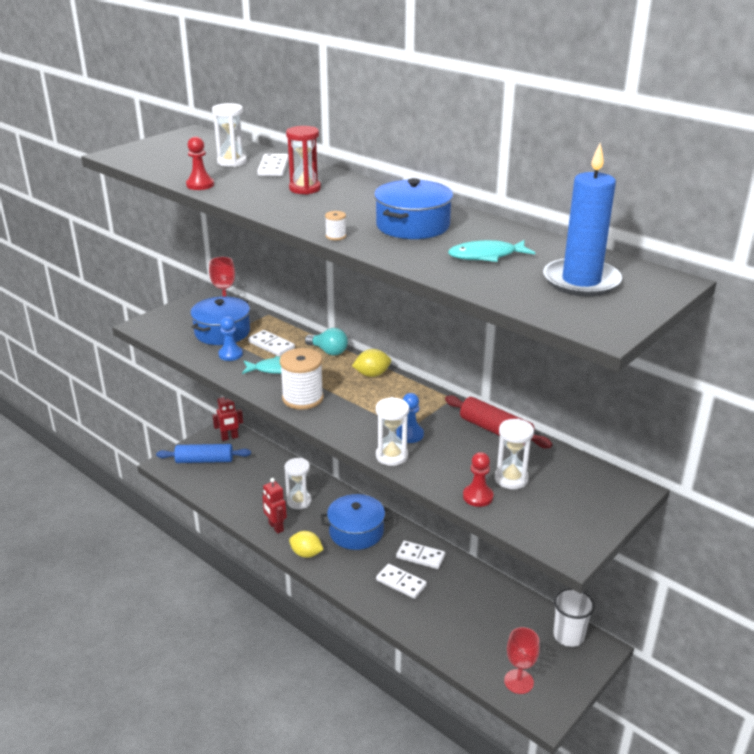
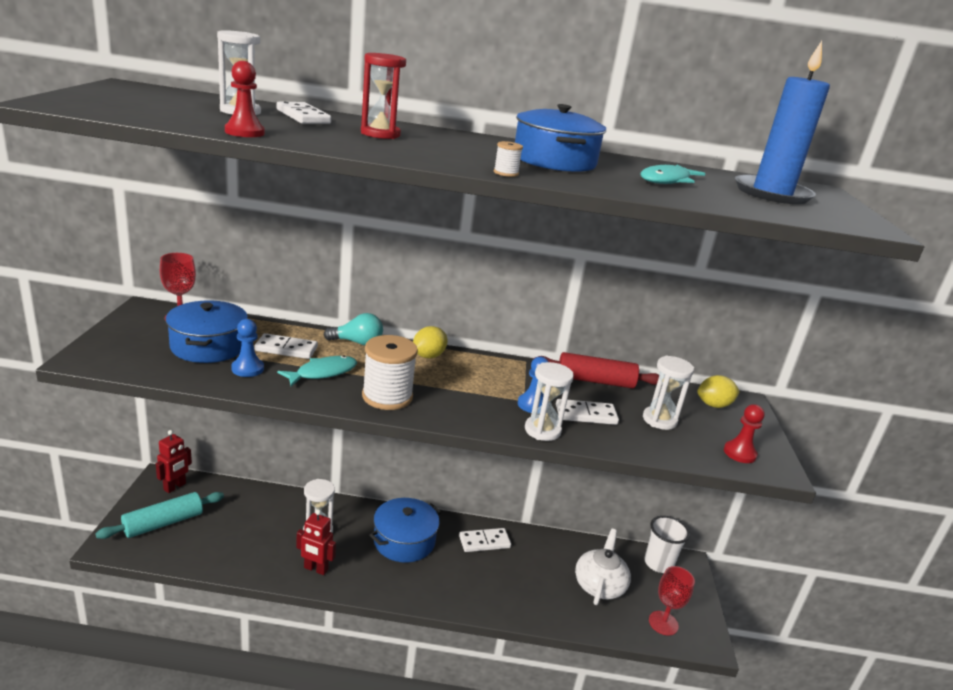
camera: 40 degrees left, 5 degrees down
(204, 460) = (163, 523): blue rolling pin -> turquoise rolling pin
(306, 554) = (374, 585): yellow lemon -> yellow lemon (713, 405)
(401, 583) = (490, 575): white domino -> white domino (586, 414)
(478, 496) = (656, 445): red pawn -> red pawn (739, 453)
(489, 628) = (599, 585): none -> white teapot

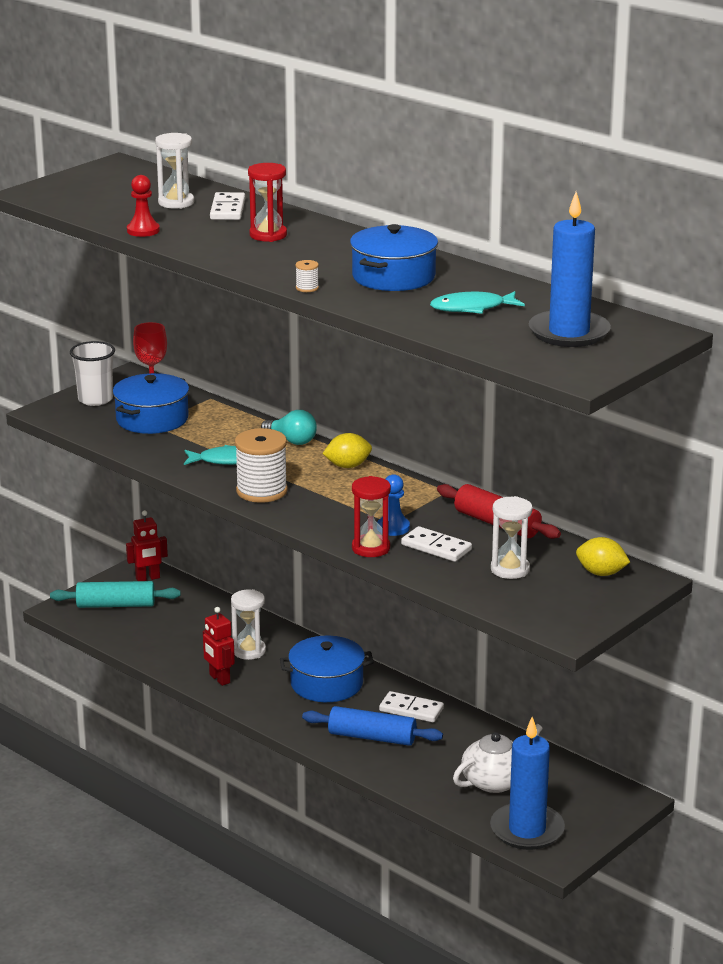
camera: 40 degrees right, 0 degrees up
(247, 369) = (166, 444): blue pawn -> none
(286, 349) = (217, 434): white domino -> none
(482, 580) = (372, 737): none -> blue rolling pin
(542, 430) = (371, 548): white hourglass -> red hourglass
(658, 563) = (594, 788): white cup -> white cup (95, 399)
(663, 623) = (527, 830): red goblet -> blue candle
(739, 453) = (549, 613): red pawn -> none

